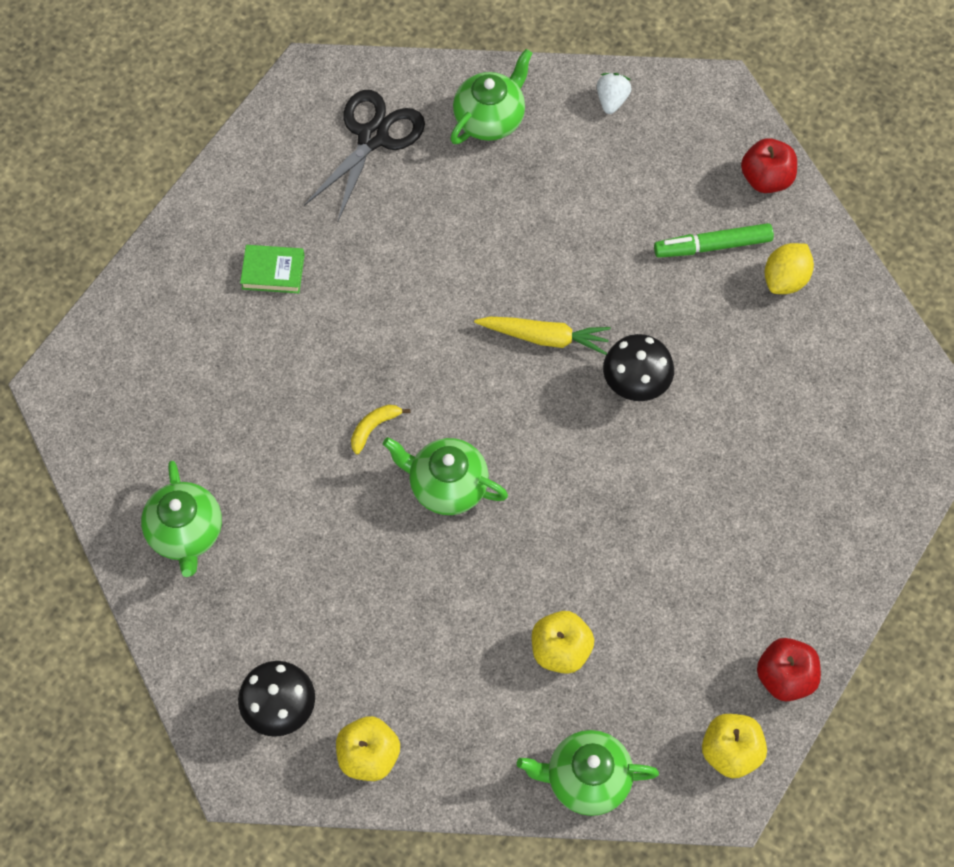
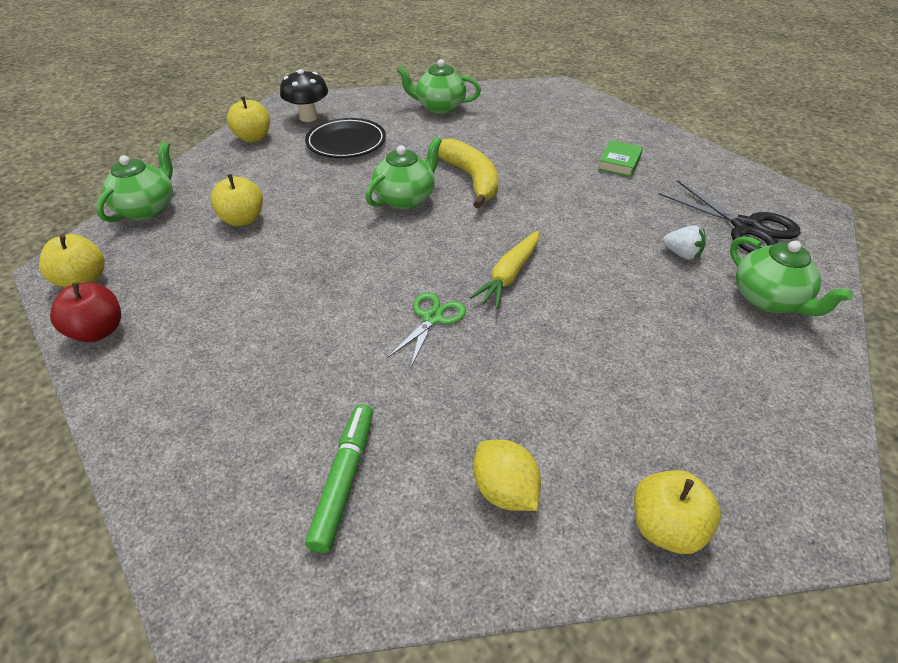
camera: 110 degrees right, 20 degrees down
(337, 618) = (346, 142): none -> black plate
(374, 428) = (471, 179): yellow banana -> yellow banana, size x2.16
(612, 100) = (799, 401): white strawberry -> white strawberry (682, 254)
(635, 386) = (432, 318): black mushroom -> green scissors
(712, 246) = (573, 431): green marker -> green marker (344, 479)
(766, 179) = (665, 527): red apple -> yellow apple

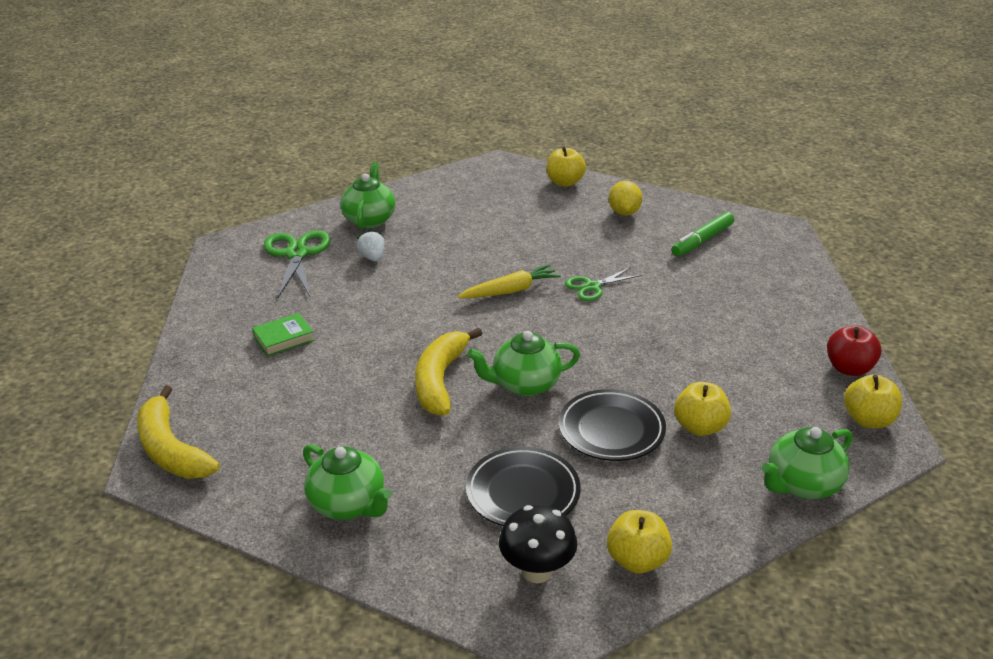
camera: 145 degrees left, 10 degrees down
(313, 193) = (611, 429): none -> black plate
(568, 95) = (171, 449): none -> yellow banana
(746, 227) = (297, 254): black scissors -> green scissors

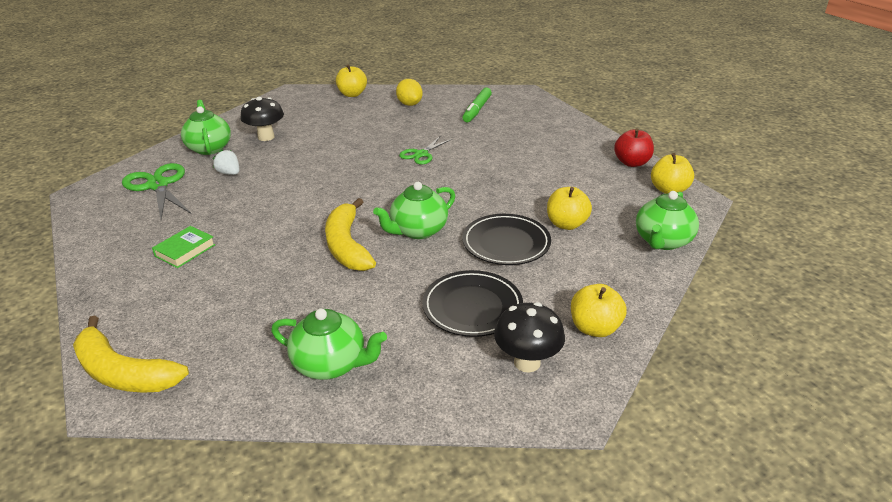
camera: 25 degrees left, 0 degrees up
(435, 220) = (266, 137): none -> black mushroom
(510, 291) = (360, 171): yellow carrot -> none

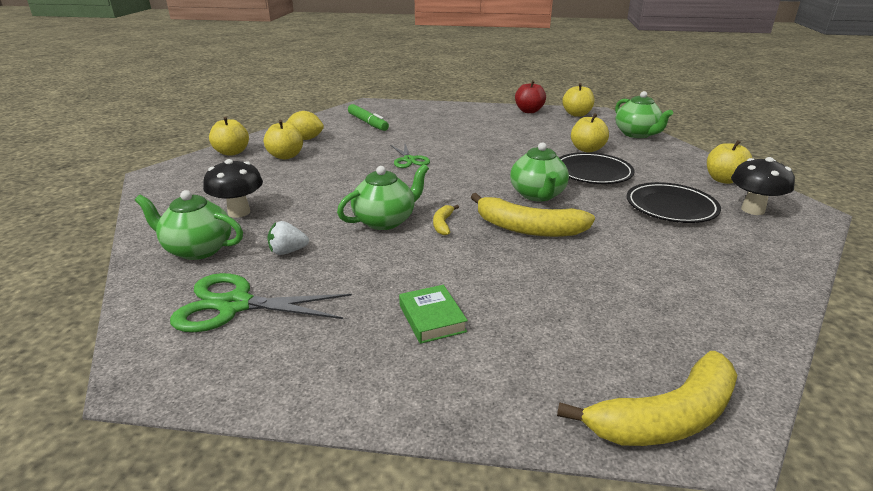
camera: 55 degrees left, 5 degrees down
(319, 209) = (443, 224): none -> yellow banana
(331, 364) = (717, 283): green teapot -> green teapot (385, 221)
(368, 112) = (285, 156): none -> yellow apple

